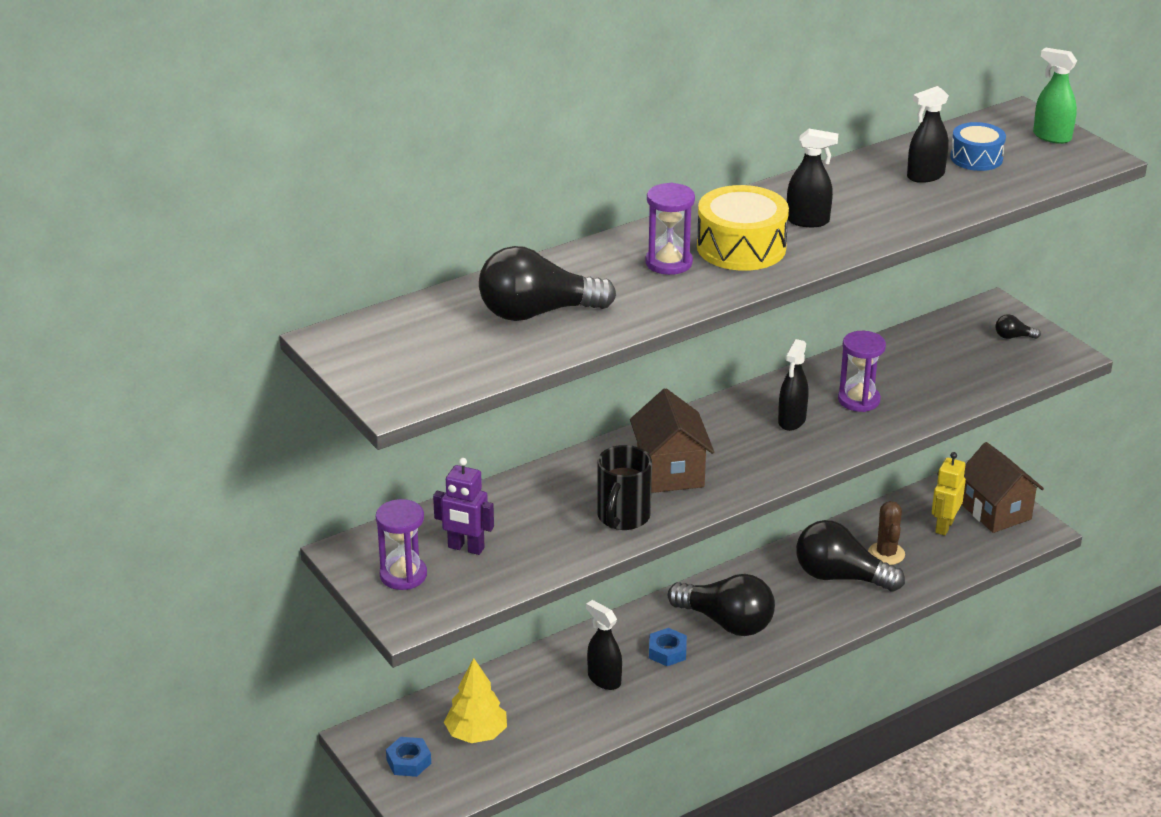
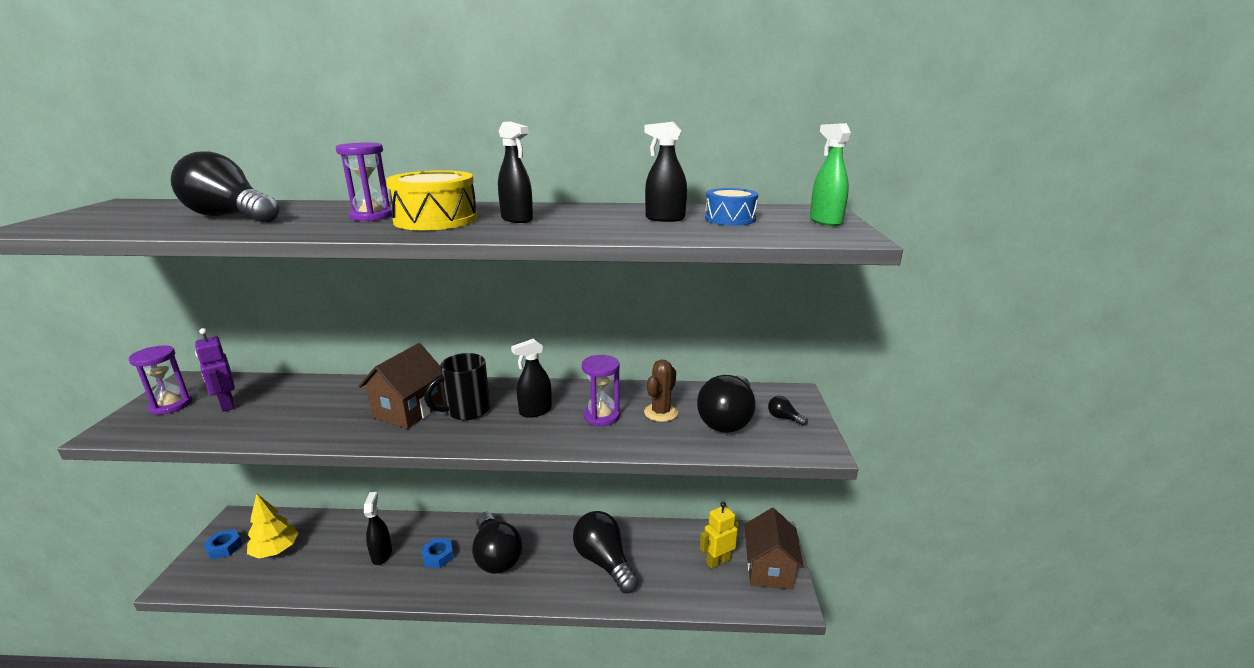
camera: 35 degrees right, 10 degrees down
(622, 518) = (328, 426): black mug -> black mug (466, 411)
(886, 554) = (654, 561): brown cactus -> brown cactus (661, 412)
(969, 357) = (727, 419): none -> black light bulb

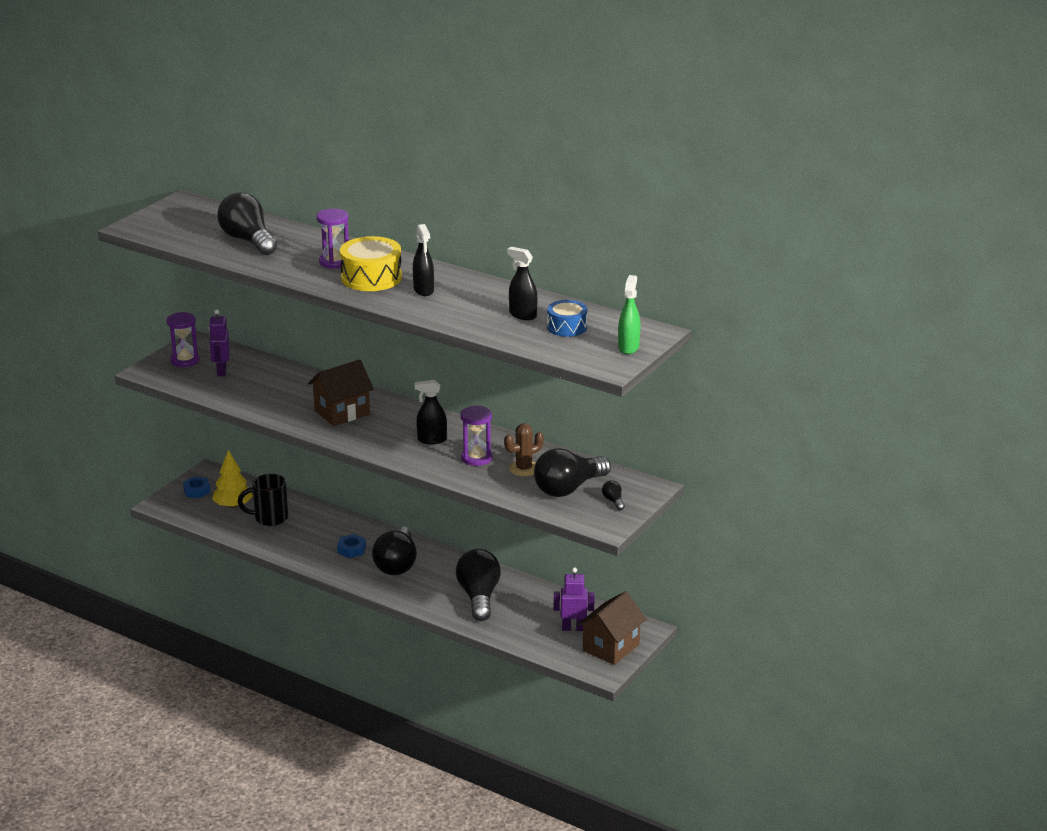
camera: 30 degrees right, 5 degrees up
(381, 554) = (309, 534): black spray bottle -> none
(466, 411) = (382, 425): black mug -> black mug (269, 518)
(717, 561) = (573, 628): yellow robot -> purple robot

